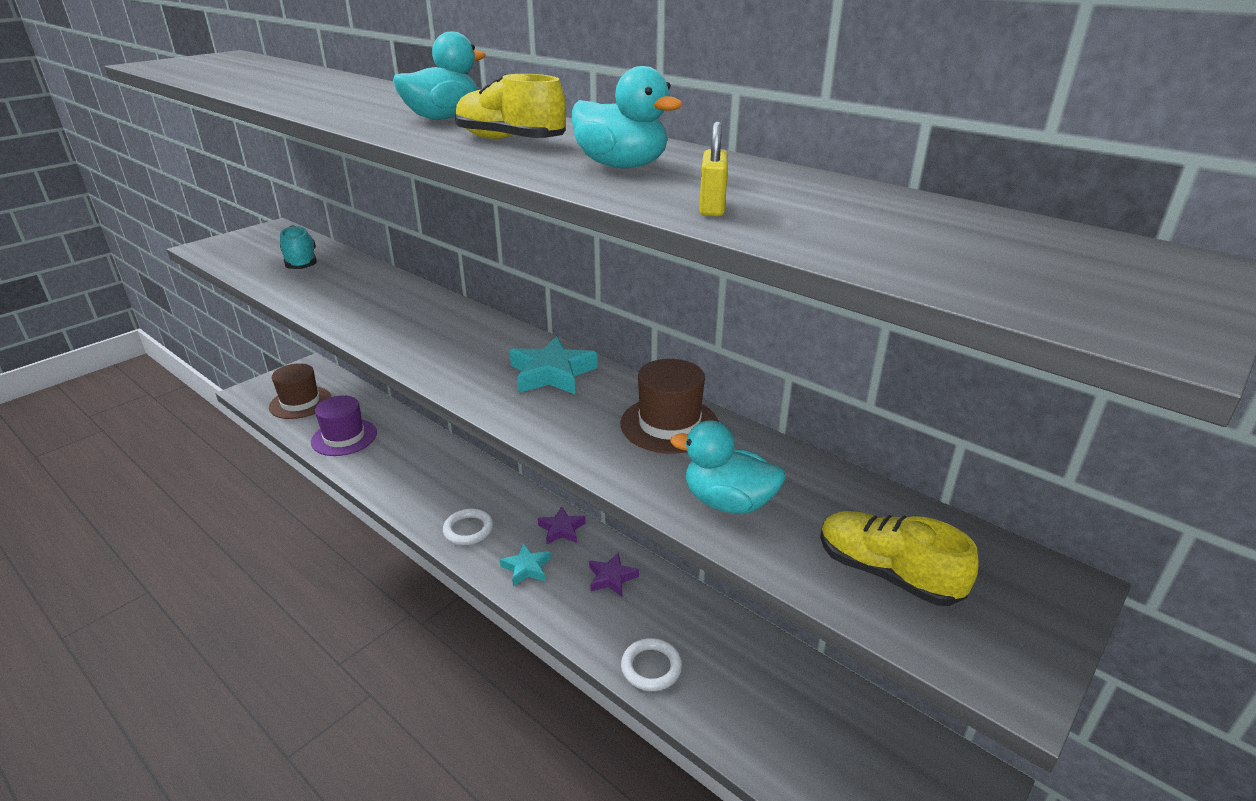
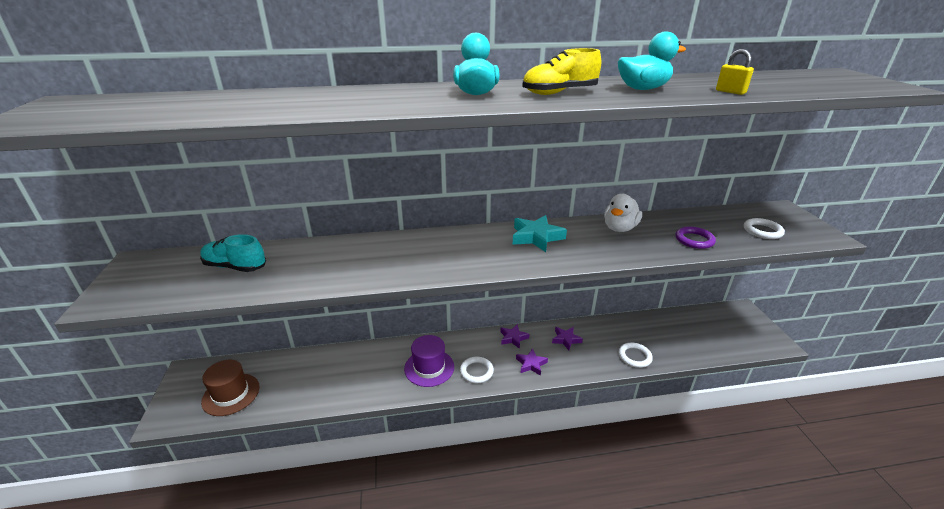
camera: 50 degrees left, 0 degrees up
(344, 437) = (311, 388): purple hat -> purple hat (429, 367)
(526, 568) = (531, 364): turquoise star -> purple star
(669, 424) = (619, 228): brown hat -> white duck
(728, 502) = (694, 240): turquoise duck -> purple ring
(887, 574) = (762, 231): yellow shoe -> white ring

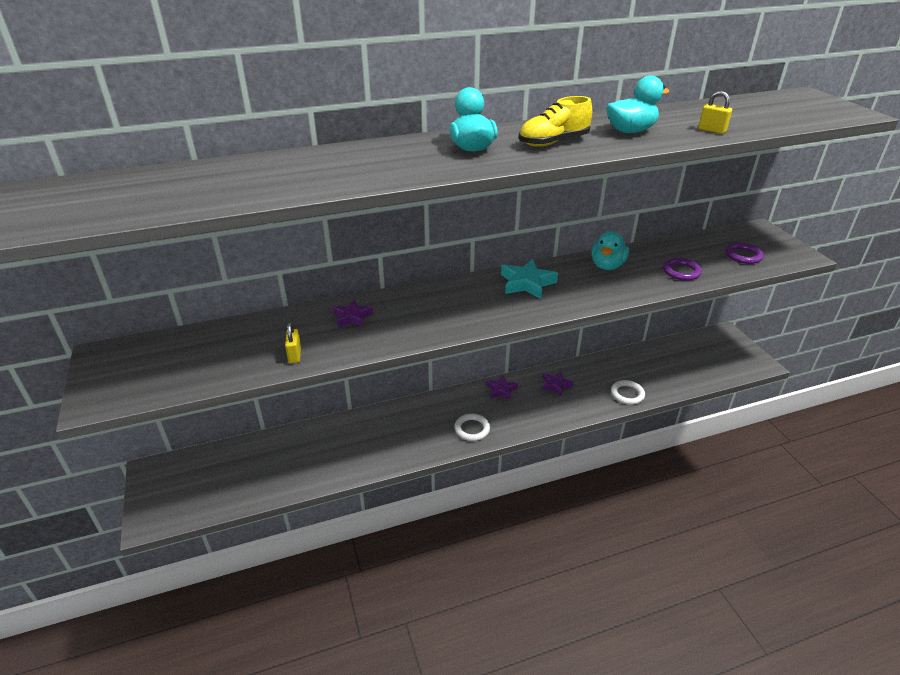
camera: 10 degrees left, 5 degrees up
(231, 394) = (213, 487): brown hat -> none
(235, 267) = (221, 348): turquoise shoe -> none
(296, 279) = (295, 355): none -> yellow padlock
(429, 367) = (421, 431): purple hat -> none
(531, 364) = (526, 414): purple star -> purple star (352, 317)
(619, 228) = (607, 265): white duck -> turquoise duck
(762, 231) = (743, 256): white ring -> purple ring

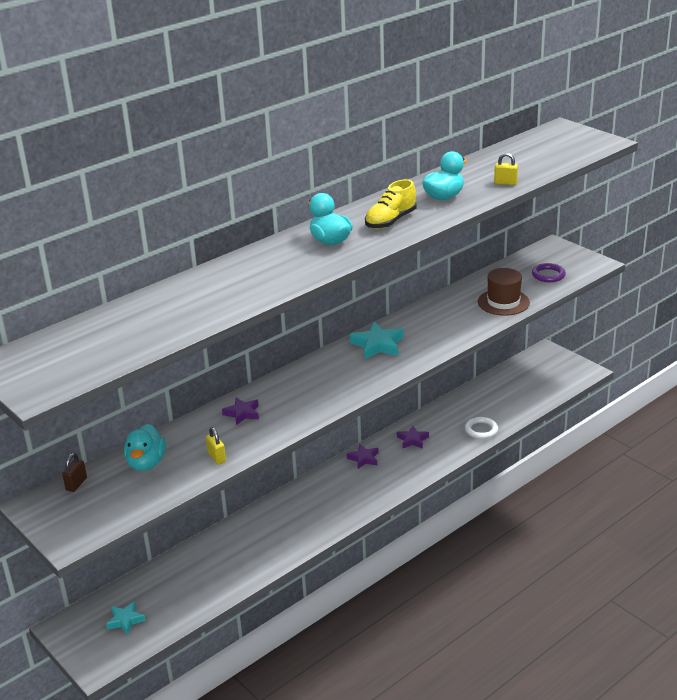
camera: 20 degrees left, 5 degrees down
(153, 344) = (76, 484): none -> brown padlock
(203, 482) = (125, 620): none -> turquoise star
(472, 429) = (355, 500): white ring -> none
(607, 265) = (438, 312): turquoise duck -> turquoise duck (146, 463)
(681, 272) = (503, 302): purple ring -> brown hat

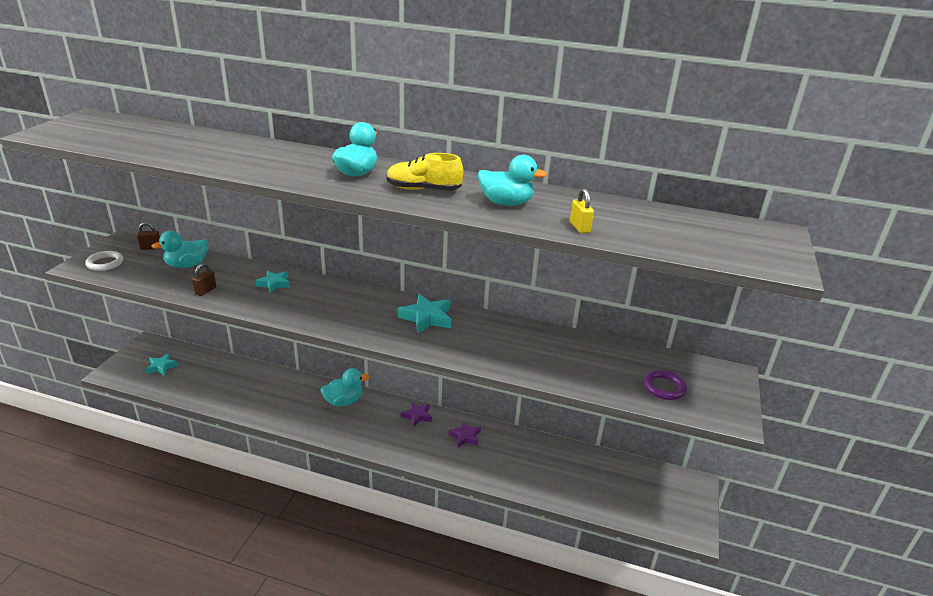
camera: 55 degrees right, 0 degrees up
(217, 457) = (206, 291): yellow padlock -> brown padlock
(242, 413) = (274, 284): purple star -> turquoise star
(305, 498) = (344, 401): none -> turquoise duck
(481, 430) = (516, 479): white ring -> white ring (105, 263)
(503, 302) = (574, 371): brown hat -> none

